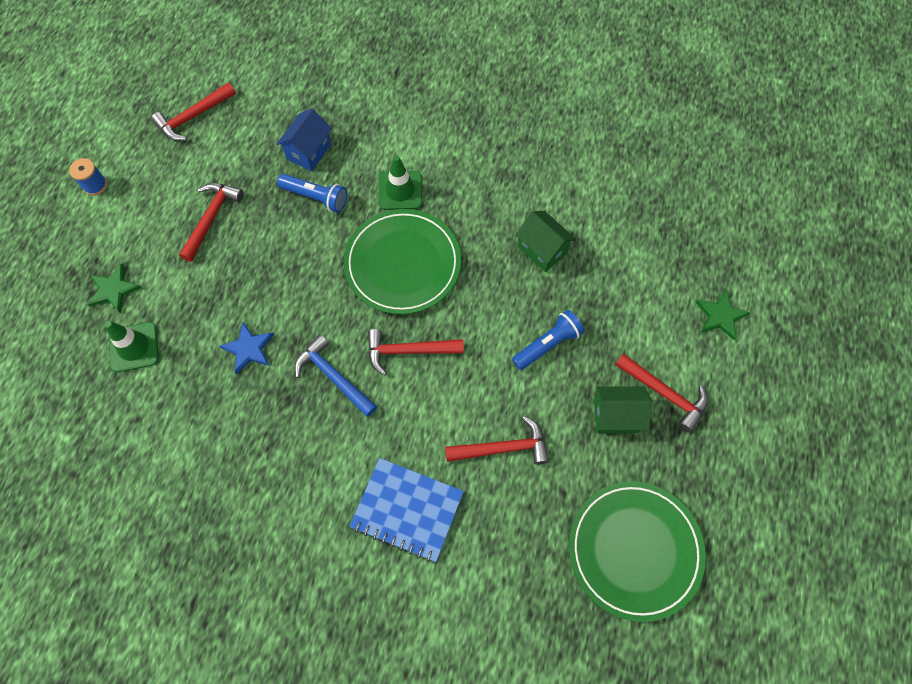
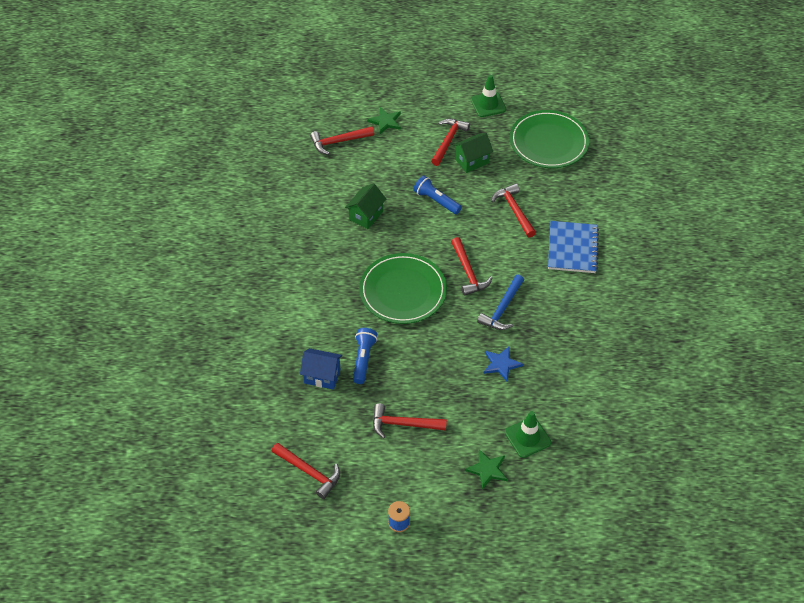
camera: 105 degrees left, 15 degrees down
(400, 190) = (341, 307): green traffic cone -> green traffic cone (488, 104)
(616, 416) = (472, 161): green house -> green house turned 75 degrees clockwise
(689, 246) = (339, 142): none -> red hammer

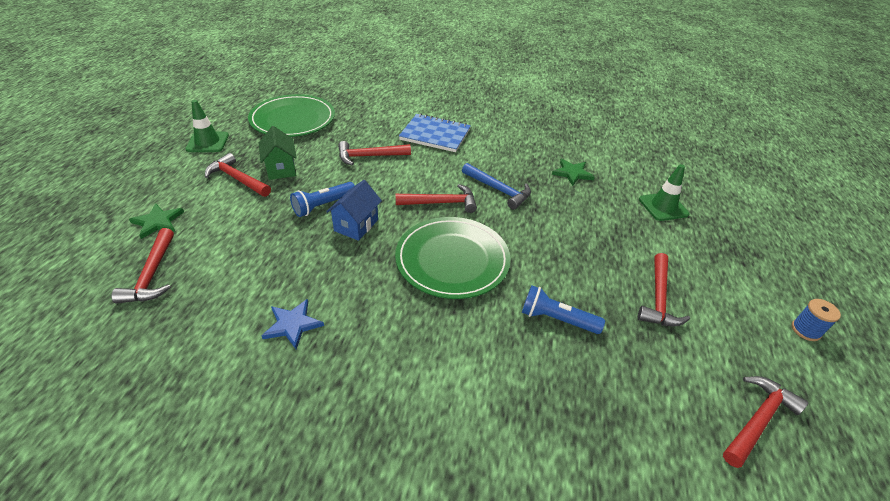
camera: 80 degrees left, 10 degrees down
(322, 376) = (584, 372): blue house -> blue house (356, 225)
(366, 215) = (310, 271): green house -> none
(487, 469) = (709, 242): green star -> green star (572, 173)
(501, 364) = (571, 205): blue star -> blue star (292, 324)

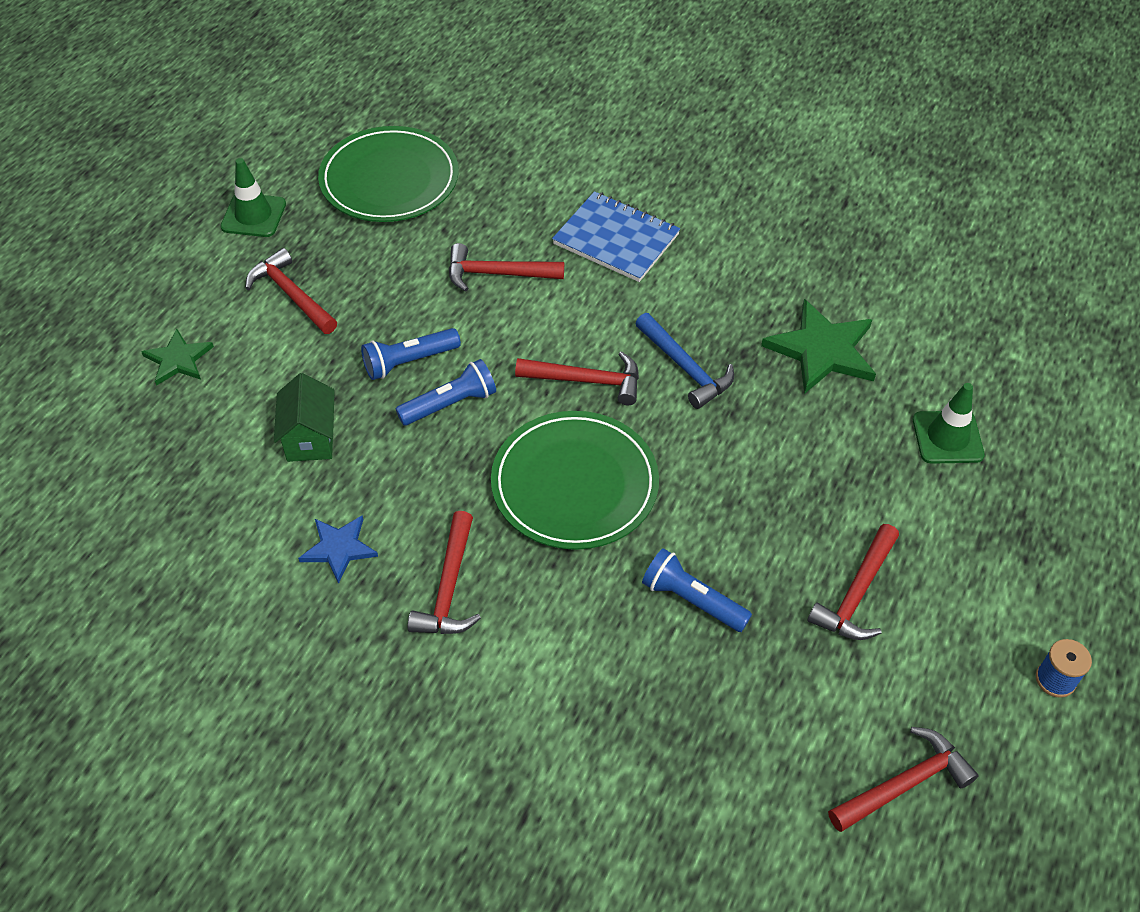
camera: 15 degrees right, 10 degrees up
(152, 274) = (170, 445): red hammer -> red hammer (449, 587)
(281, 169) = (357, 283): green house -> green house (310, 438)
(356, 225) = (450, 404): blue house -> blue flashlight
(572, 173) = (822, 350): green star -> green star, size x1.67

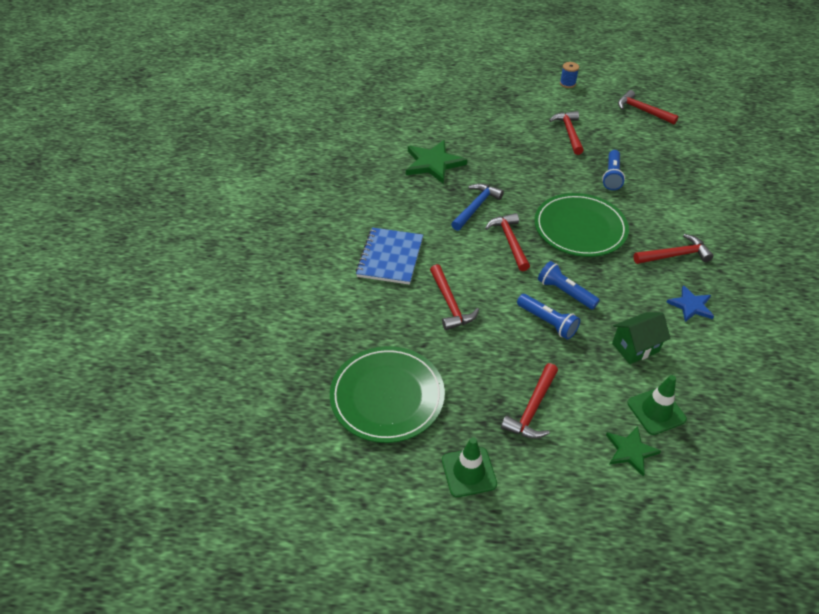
camera: 110 degrees left, 5 degrees down
(856, 593) = (569, 133): red hammer -> red hammer turned 105 degrees counterclockwise
(947, 437) = (465, 120): green traffic cone -> green traffic cone (656, 411)

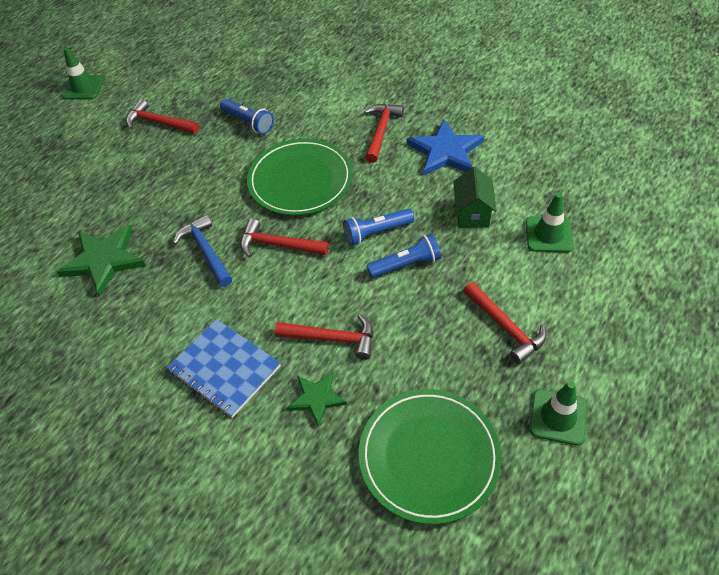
camera: 60 degrees left, 5 degrees up
(567, 84) = (83, 88): blue spool -> green traffic cone
(630, 451) = (583, 274): green star -> green star (316, 398)
(642, 111) = (177, 56): red hammer -> none
(691, 305) = (446, 151): blue star -> blue star, size x1.67

